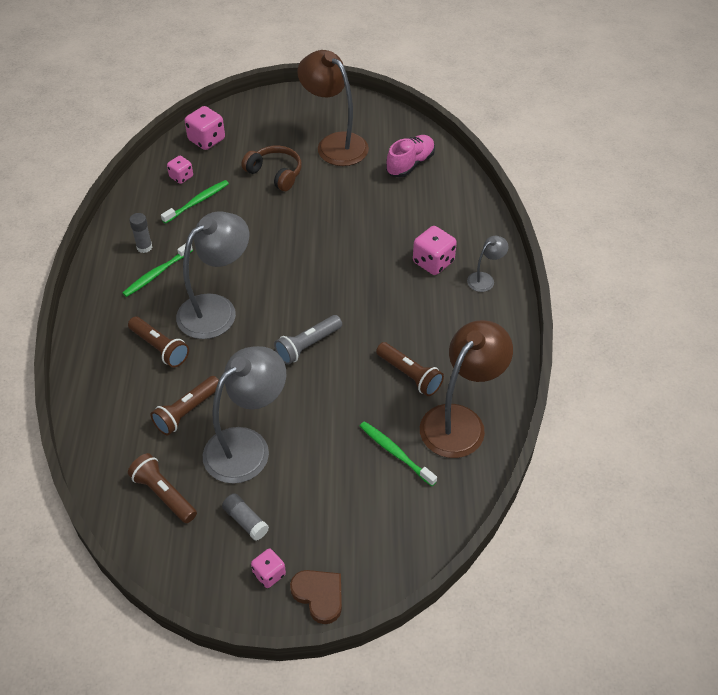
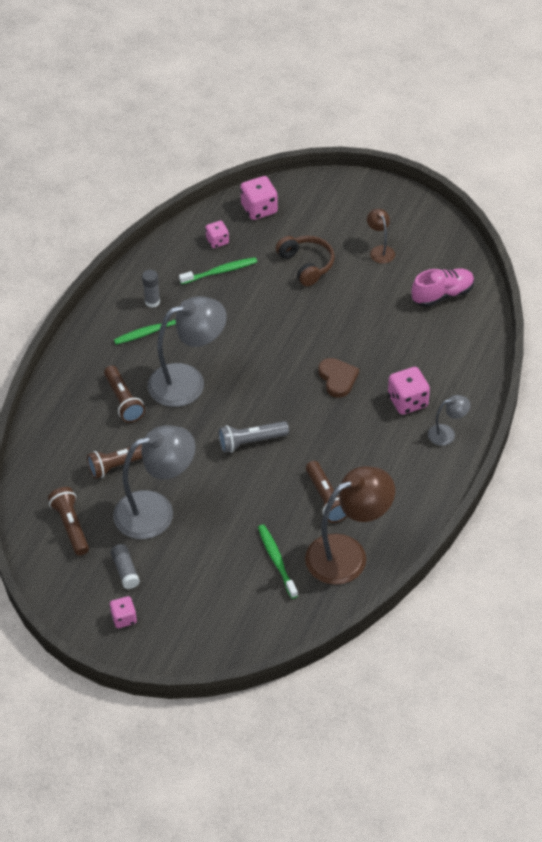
camera: 25 degrees right, 0 degrees up
(319, 595) = (154, 649): brown heart -> brown heart (337, 379)
(335, 144) = (380, 250): brown lamp -> brown lamp, size x0.47

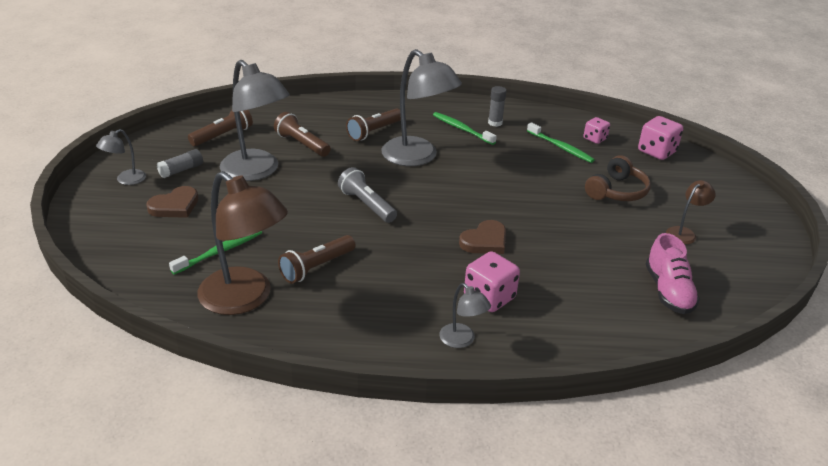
camera: 65 degrees right, 15 degrees down
(124, 618) = (126, 180): pink dice -> grey lamp
(189, 584) = (175, 206): none -> brown heart
(442, 295) = (668, 291): pink shoe -> pink shoe turned 45 degrees clockwise

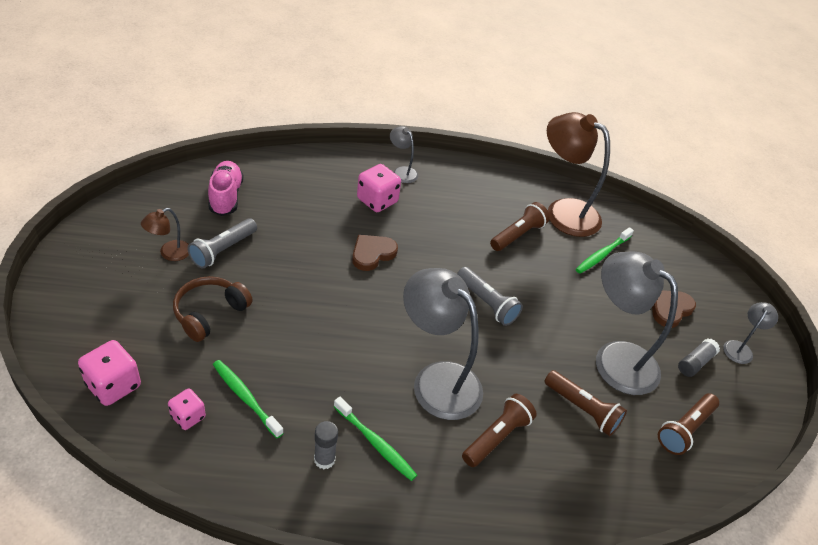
camera: 175 degrees right, 10 degrees up
(636, 238) = (223, 250): none -> grey flashlight

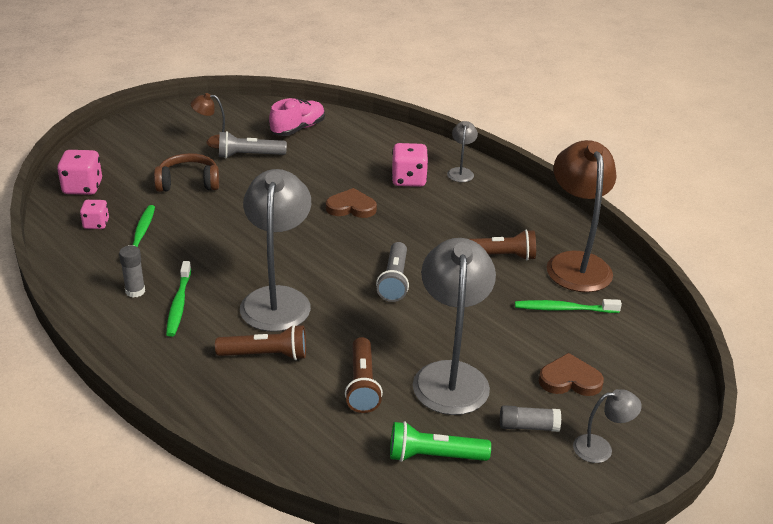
camera: 50 degrees right, 10 degrees down
(685, 429) = (434, 456): brown flashlight -> green flashlight

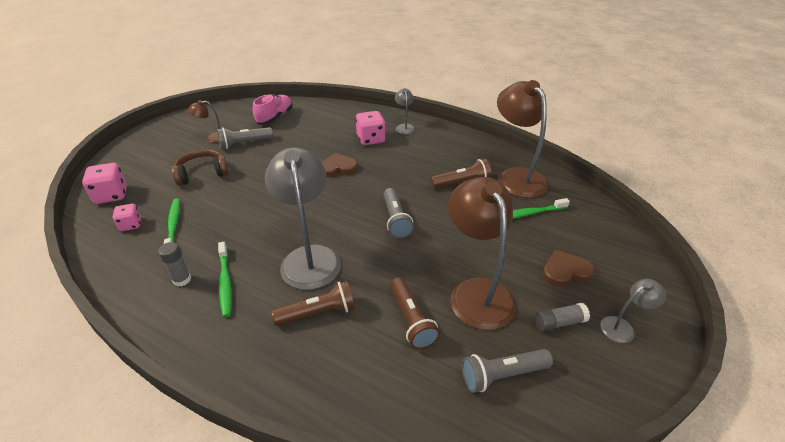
camera: 15 degrees left, 5 degrees up
(434, 456) = (502, 375): green flashlight -> grey flashlight
(450, 375) = (477, 292): grey lamp -> brown lamp

